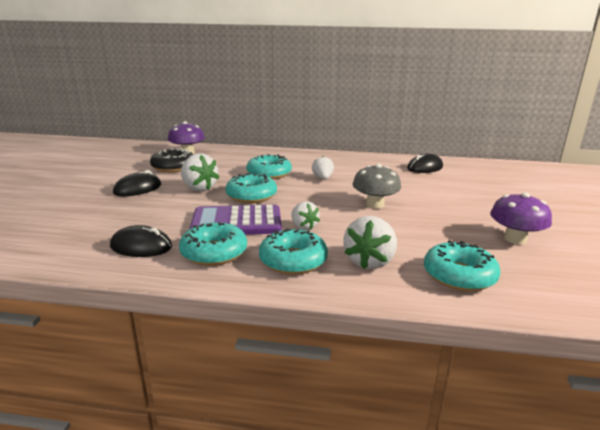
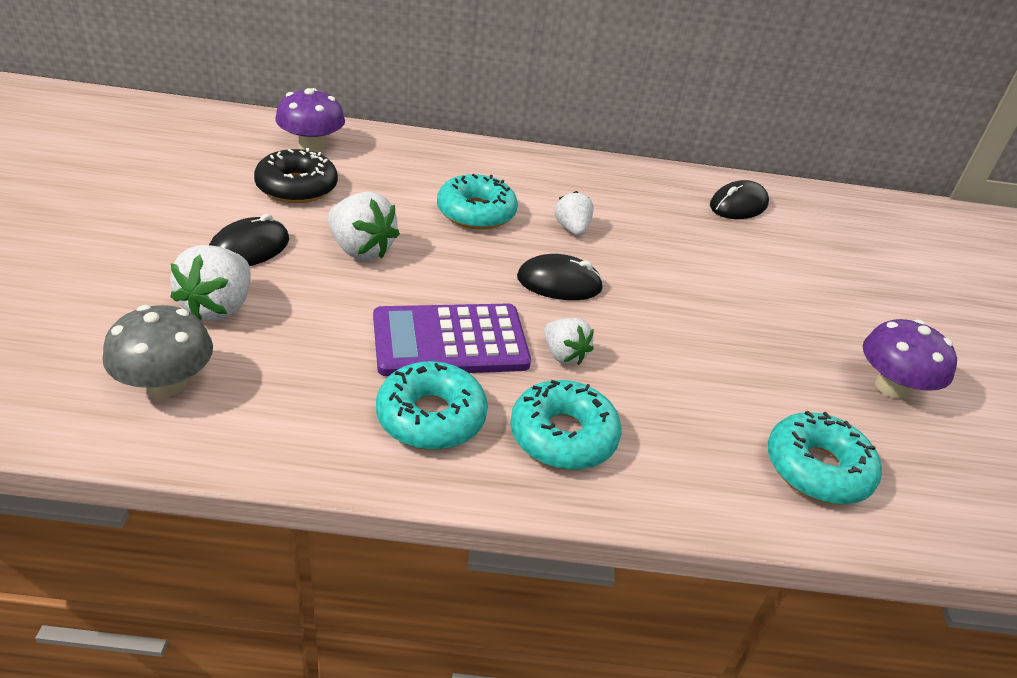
camera: 10 degrees left, 15 degrees up
(141, 246) = (303, 402): black mouse -> black mouse (559, 283)
(251, 196) = (459, 273): turquoise donut -> none
(369, 261) = (681, 438): white strawberry -> white strawberry (219, 307)
(375, 204) = (669, 300): grey mushroom -> grey mushroom (165, 384)

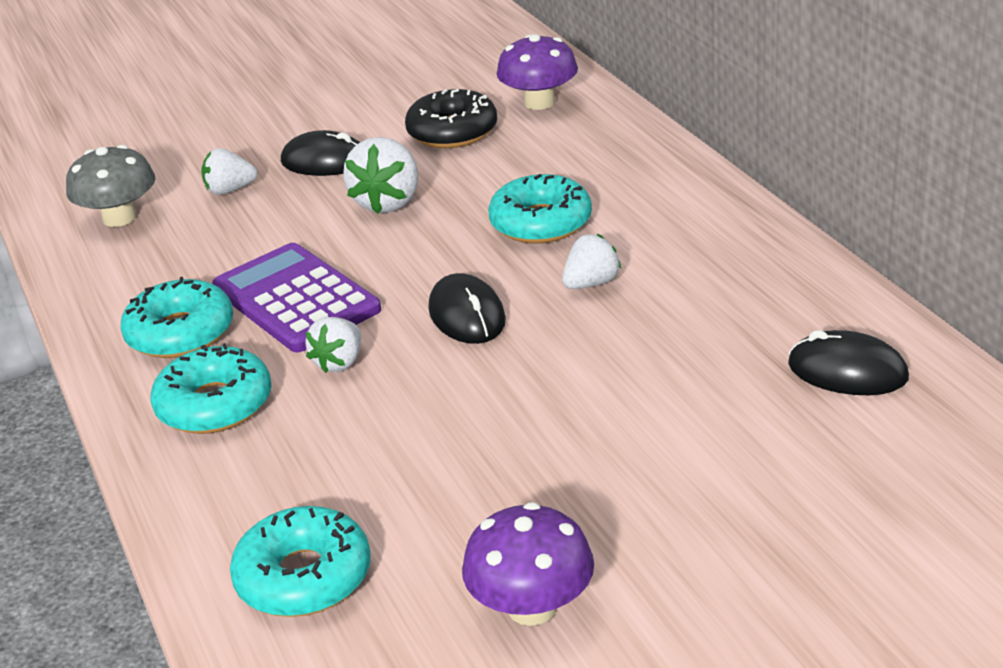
camera: 70 degrees right, 5 degrees down
(219, 307) = (230, 190): white strawberry -> white strawberry, size x0.64

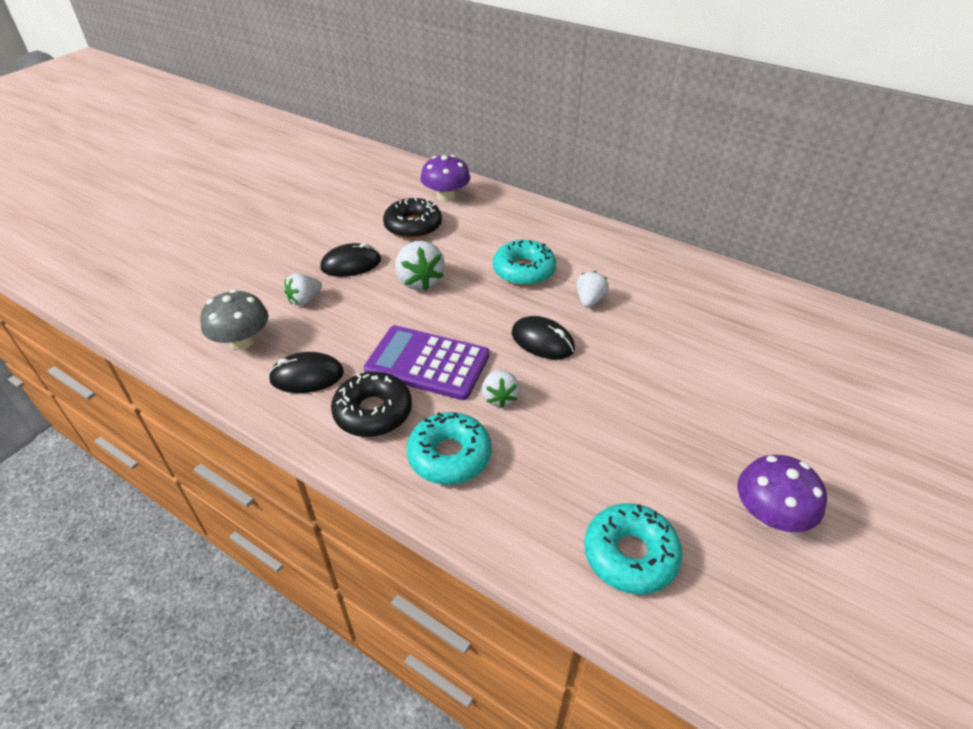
camera: 35 degrees left, 10 degrees up
(180, 333) = (373, 412): turquoise donut -> black donut
(847, 371) = (763, 312): black mouse -> black mouse (307, 376)

